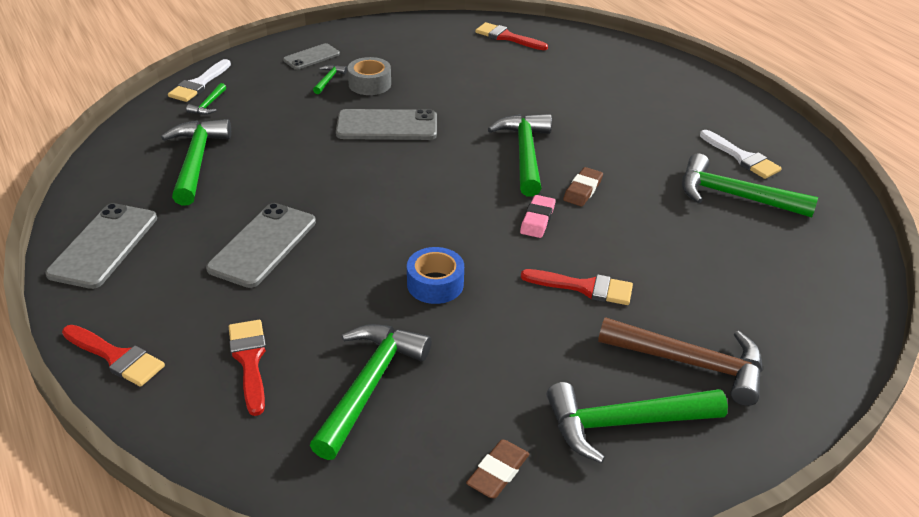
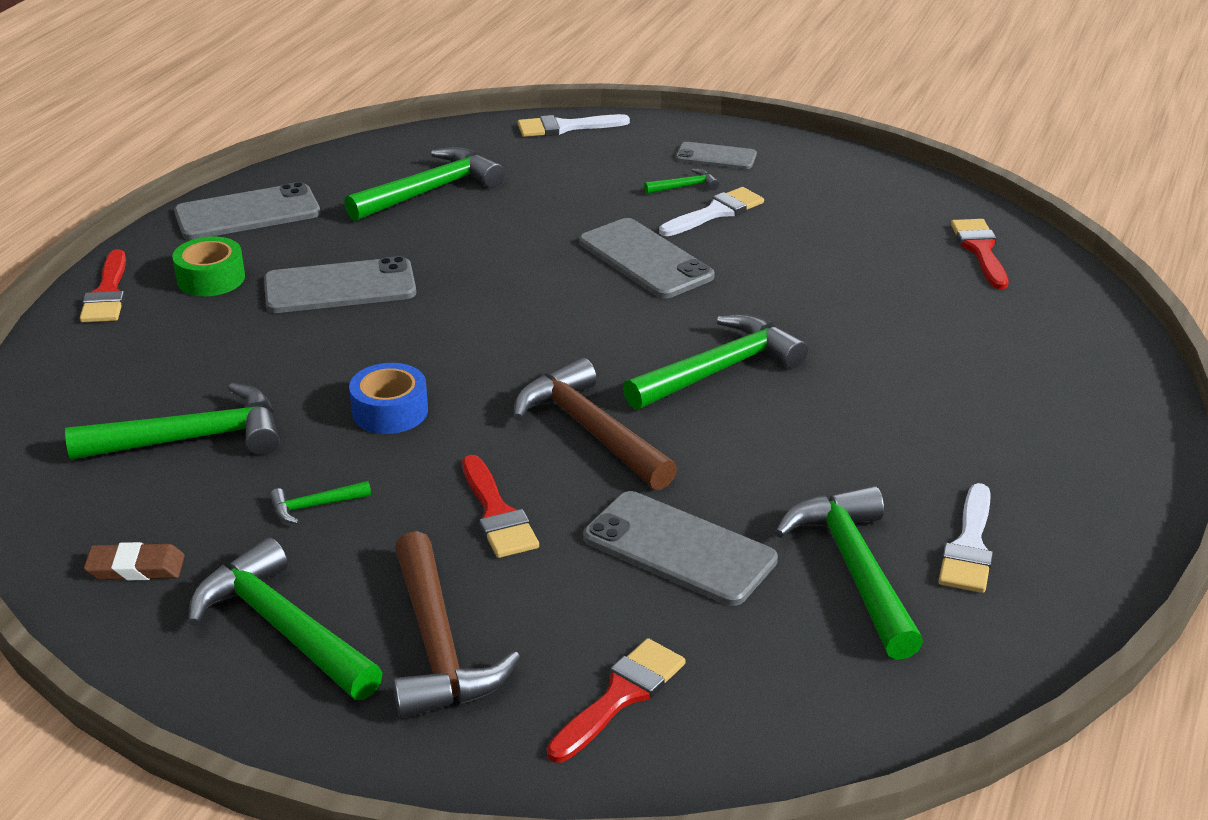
camera: 55 degrees right, 5 degrees down
(170, 297) = (211, 278): none -> green tape
(208, 105) = (535, 150): green hammer -> green hammer (315, 506)
(249, 361) = (165, 359): red brush -> red brush (620, 696)
(370, 84) = (715, 212): grey tape -> white brush
(537, 219) = (591, 431): pink eraser -> brown hammer
(582, 190) = (698, 440): brown eraser -> none
(672, 239) = (679, 549): none -> grey phone

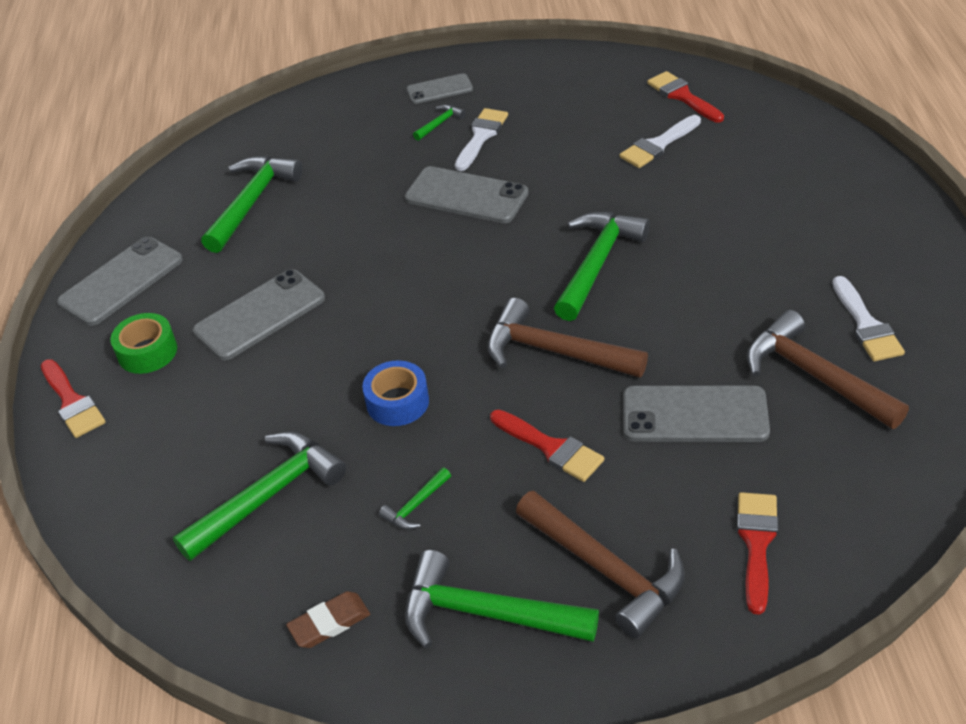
camera: 25 degrees left, 10 degrees up
(565, 127) = (305, 106): white brush -> white brush (658, 145)
(855, 570) = (815, 376): green hammer -> brown hammer

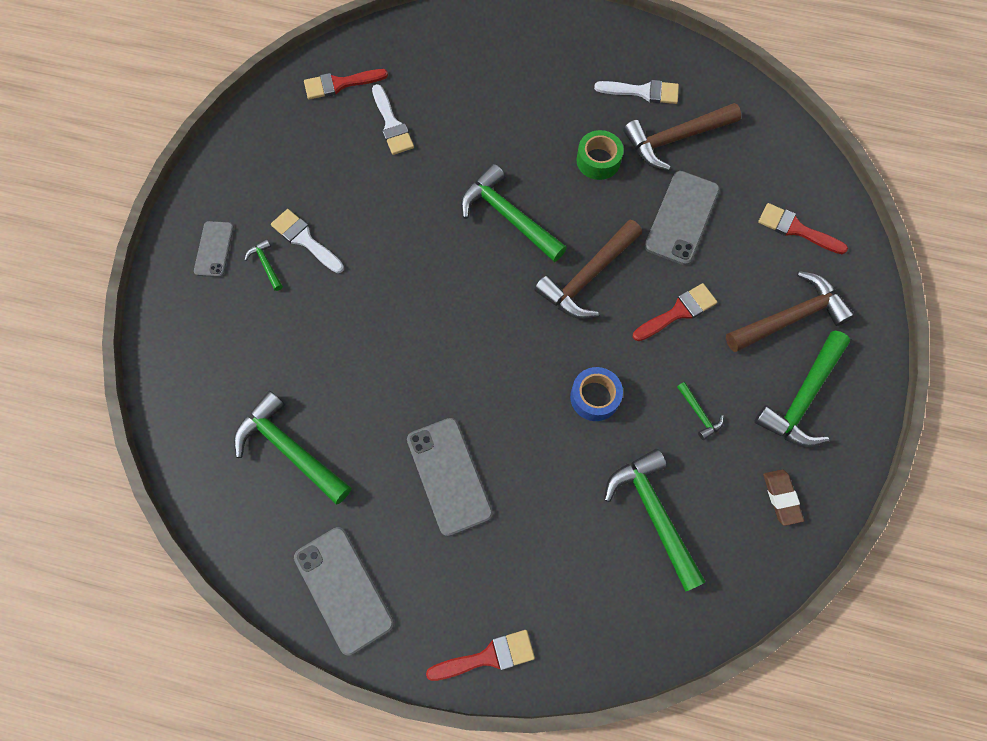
camera: 75 degrees left, 25 degrees up
(147, 352) = (452, 580): green tape -> green tape (598, 160)
(466, 196) = (379, 276): grey phone -> none

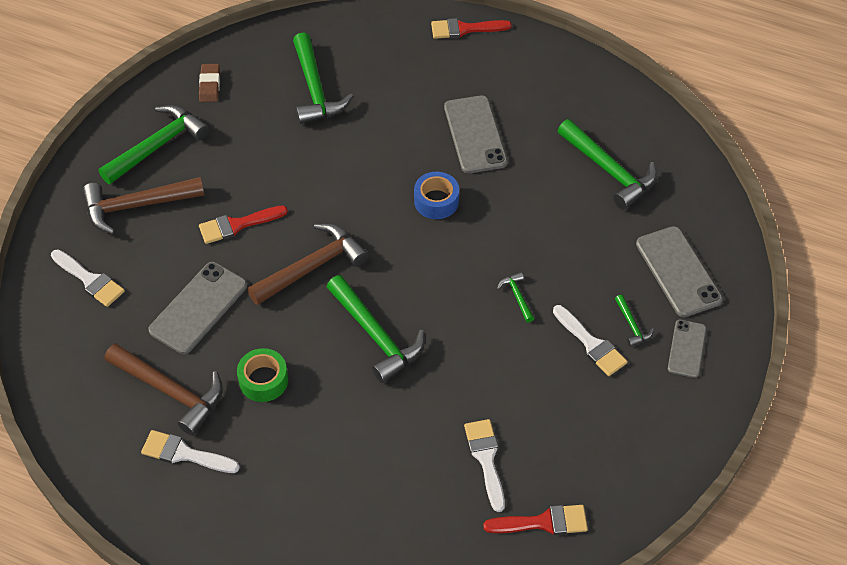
camera: 170 degrees left, 15 degrees down
(344, 589) = (568, 78): grey phone -> grey phone (678, 272)
(594, 397) = (337, 171): blue tape -> blue tape (436, 201)
(675, 139) = (170, 391): brown hammer -> brown hammer turned 45 degrees clockwise
(699, 414) = (251, 147): green hammer -> green hammer (517, 296)
(796, 229) = (90, 280): red brush -> white brush

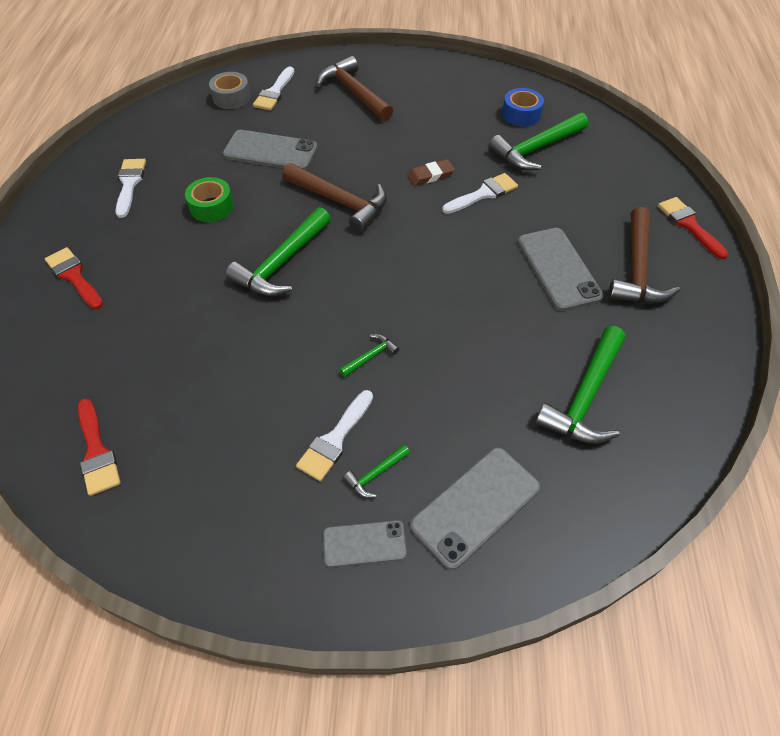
camera: 70 degrees right, 0 degrees up
(74, 325) = (231, 97): none -> grey tape
(158, 146) = (418, 86): green hammer -> none
(170, 391) = (186, 160): brown hammer -> brown hammer (636, 269)
(209, 85) = (497, 92): brown eraser -> brown eraser (430, 175)
(237, 225) = (362, 148): red brush -> red brush (74, 276)
(436, 201) = (457, 262): blue tape -> blue tape (521, 114)
(475, 134) = (558, 268): grey phone -> grey phone turned 75 degrees counterclockwise
(486, 459) = (164, 382): white brush -> white brush (483, 194)

